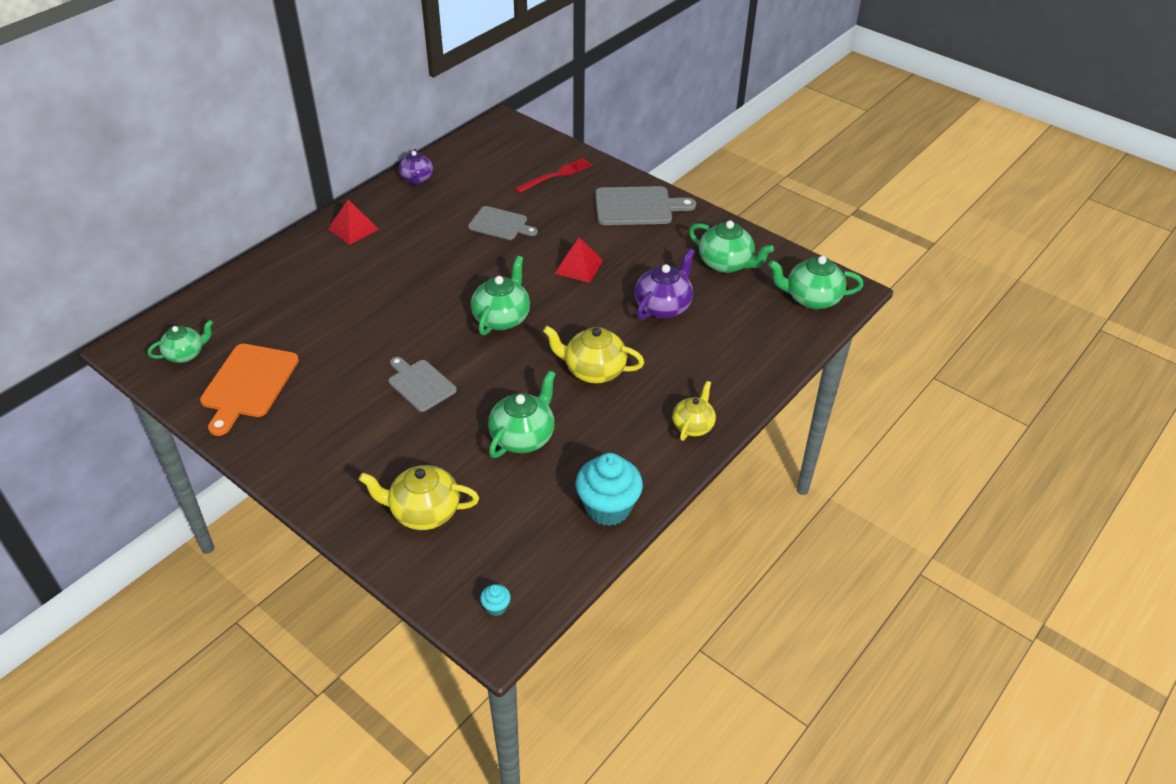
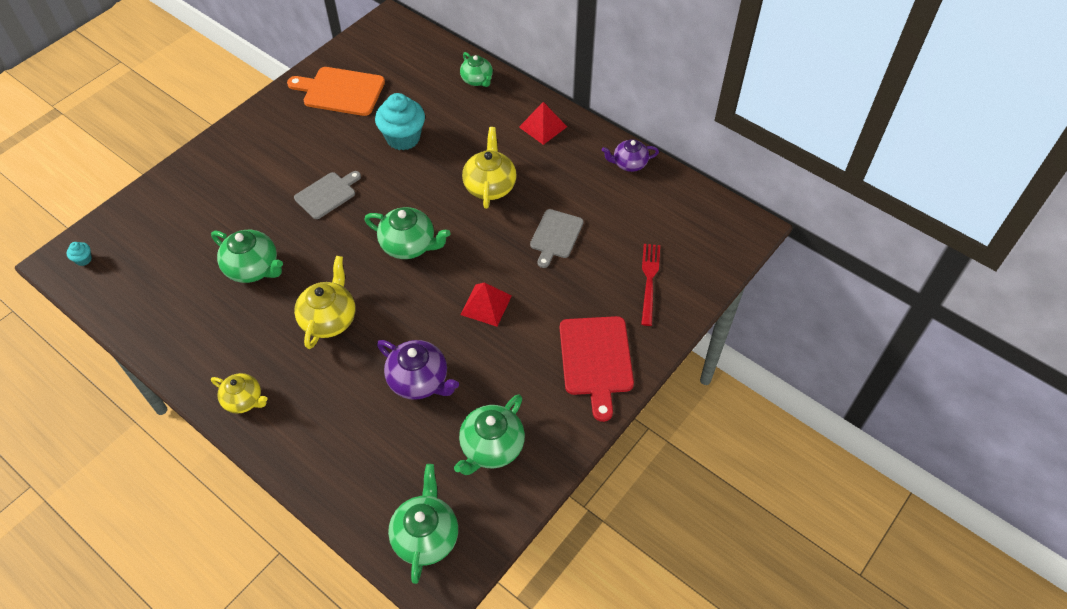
camera: 90 degrees right, 10 degrees up
(185, 354) = (378, 52): green teapot -> green teapot (477, 80)
(423, 512) = (186, 209): yellow teapot -> yellow teapot (490, 186)
(556, 175) = (649, 281): red fork -> red fork turned 135 degrees counterclockwise
(608, 508) = (160, 331): turquoise cupcake -> turquoise cupcake (403, 138)
(637, 206) = (596, 360): grey cutting board -> red cutting board

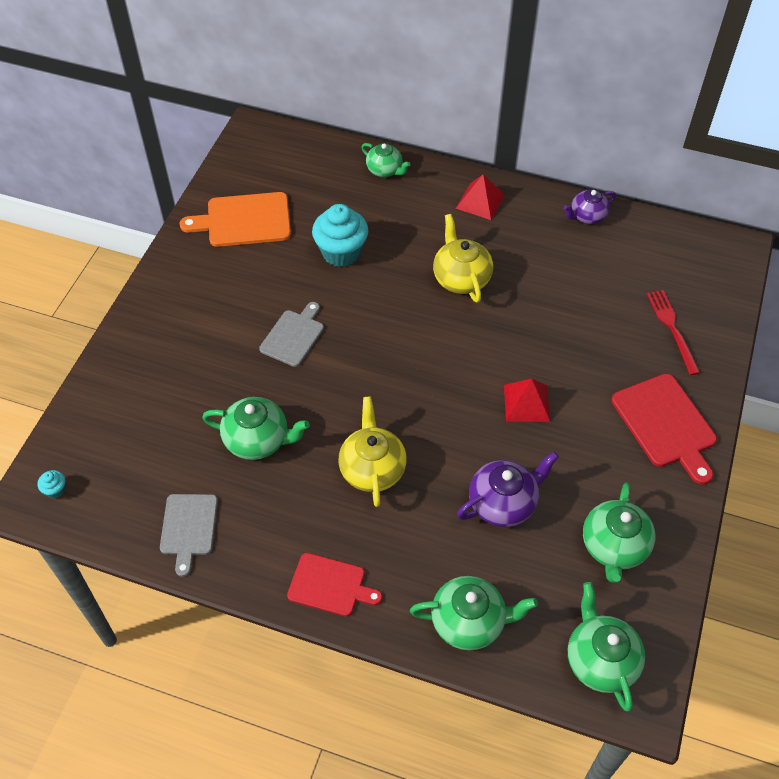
camera: 20 degrees left, 0 degrees up
(244, 400) = (330, 585): yellow teapot -> red cutting board
(409, 245) = (412, 365): green teapot -> green teapot (469, 622)
(419, 381) = (503, 503): purple teapot -> purple teapot turned 45 degrees counterclockwise
(556, 236) = (556, 310): grey cutting board -> grey cutting board (189, 528)

